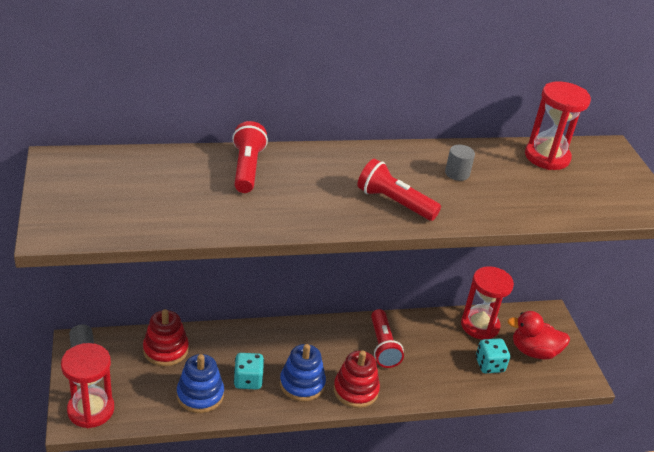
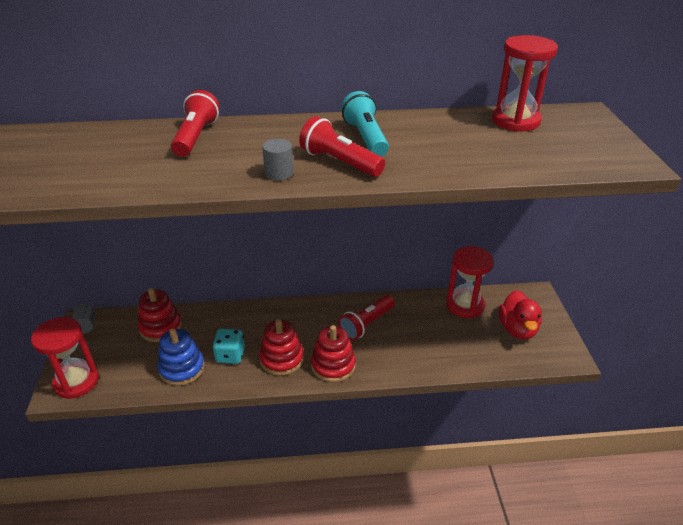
camera: 10 degrees right, 0 degrees up
(302, 384) = (282, 359): blue stacking toy -> red stacking toy
(383, 346) = (366, 324): red flashlight -> red flashlight turned 45 degrees clockwise
(411, 174) = (365, 138): none -> turquoise flashlight
(457, 173) = (415, 136): grey cylinder -> grey cylinder (279, 173)
(489, 365) = (471, 342): turquoise dice -> none
(534, 351) = (517, 329): red duck -> red duck turned 105 degrees counterclockwise

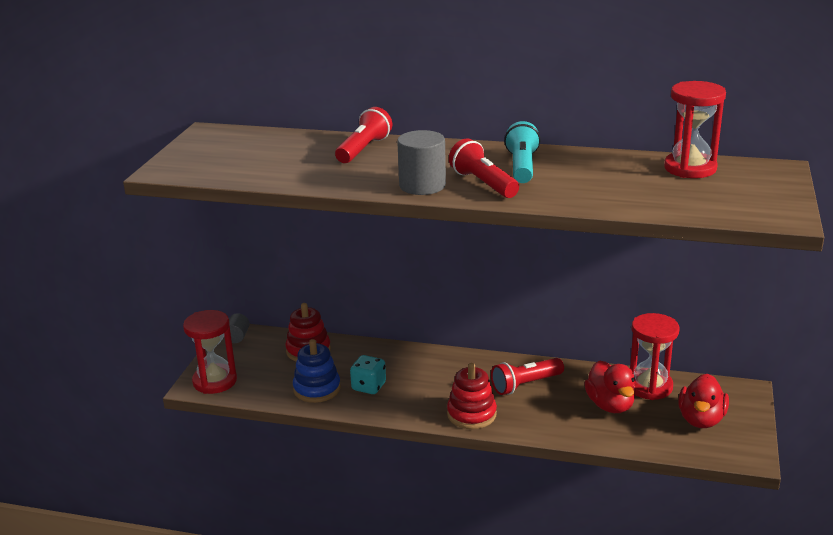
camera: 20 degrees right, 10 degrees down
(279, 173) = (422, 186): grey cylinder -> grey cylinder, size x1.71
(282, 359) = (420, 399): red stacking toy -> none
(443, 330) = (610, 405): none -> red duck

